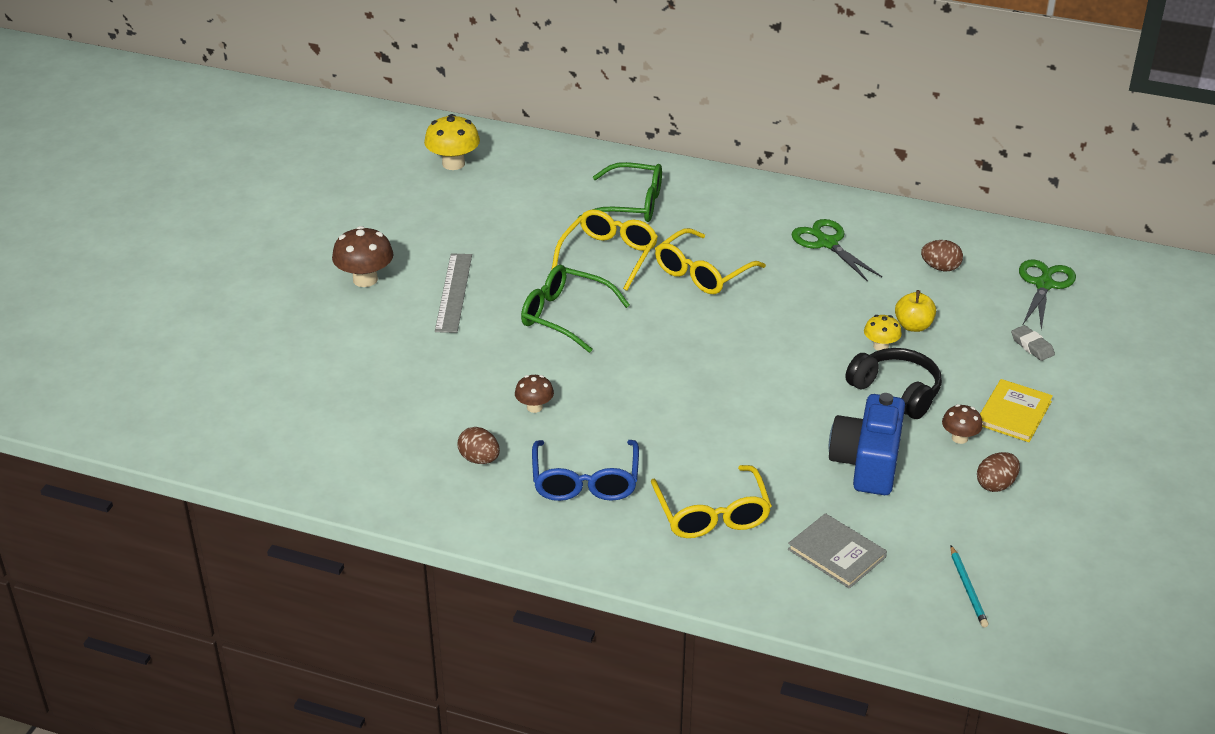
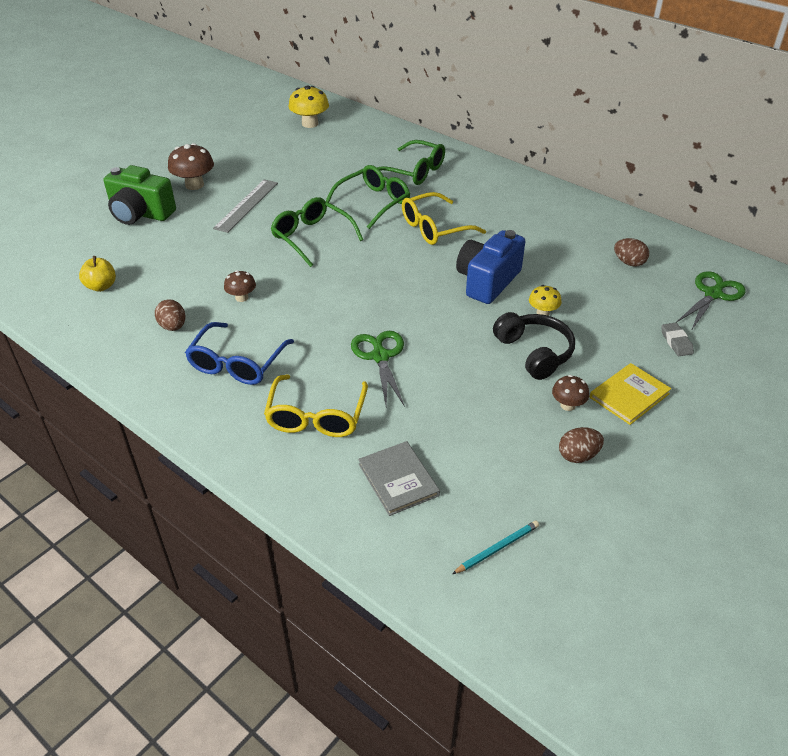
camera: 20 degrees right, 5 degrees up
(325, 332) = (140, 213): none -> green camera
(609, 256) = (373, 202): yellow glasses -> green glasses
(827, 243) = (545, 226): green scissors -> green scissors (380, 356)
(867, 463) = (473, 406): blue camera -> blue camera (487, 281)
(913, 326) = (580, 303): yellow apple -> yellow apple (101, 286)
(968, 589) = (497, 548): turquoise pencil -> turquoise pencil turned 135 degrees counterclockwise

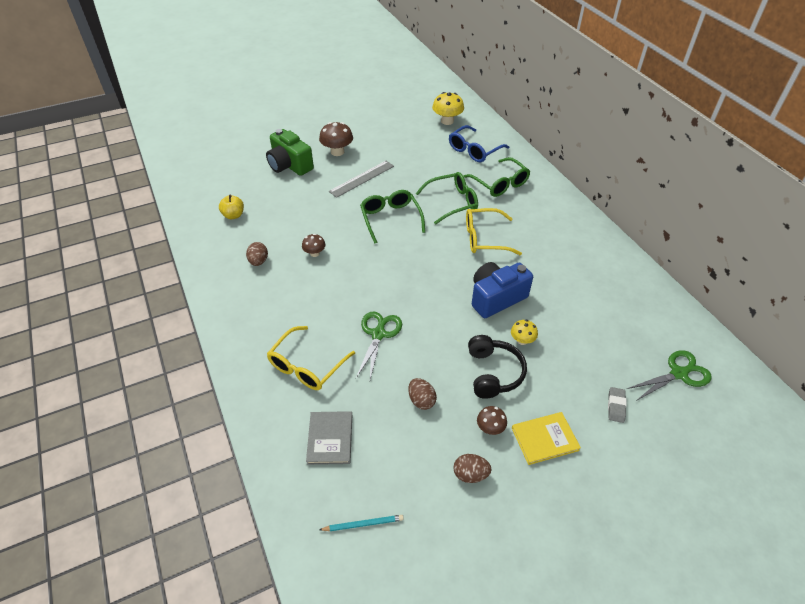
camera: 25 degrees right, 5 degrees up
(237, 363) = (281, 305): blue glasses -> blue glasses (474, 150)
(629, 263) = (623, 319): brown egg -> brown egg (421, 400)

